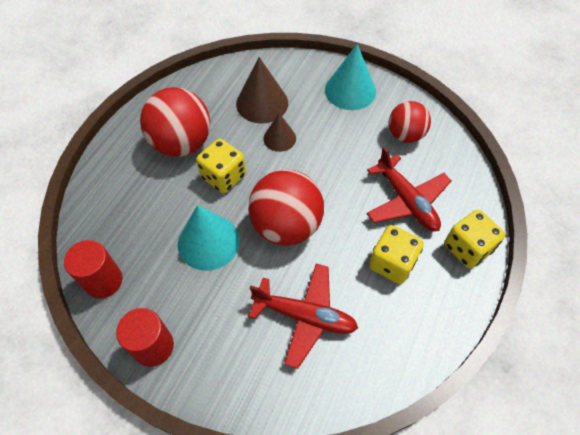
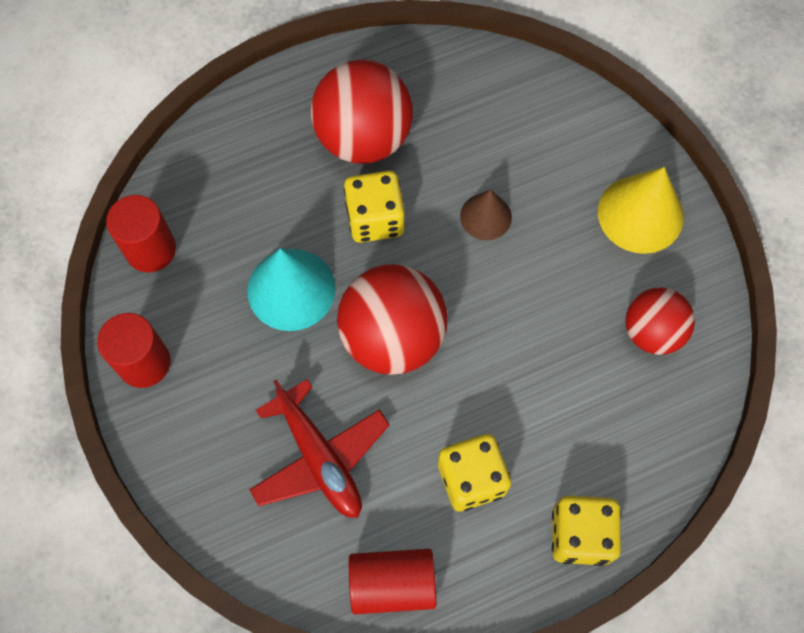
camera: 40 degrees right, 10 degrees up
(262, 103) = (507, 150): brown cone -> none
(350, 90) = (640, 214): turquoise cone -> yellow cone
(405, 350) = (392, 584): none -> red cylinder
(406, 201) = (564, 419): red plane -> none

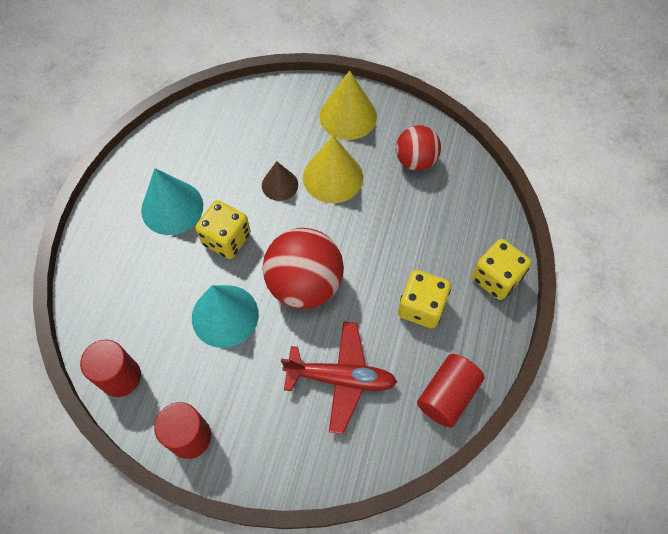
camera: 50 degrees left, 5 degrees down
(363, 138) = (172, 207): red ball -> turquoise cone
(546, 261) = (333, 177): none -> yellow cone

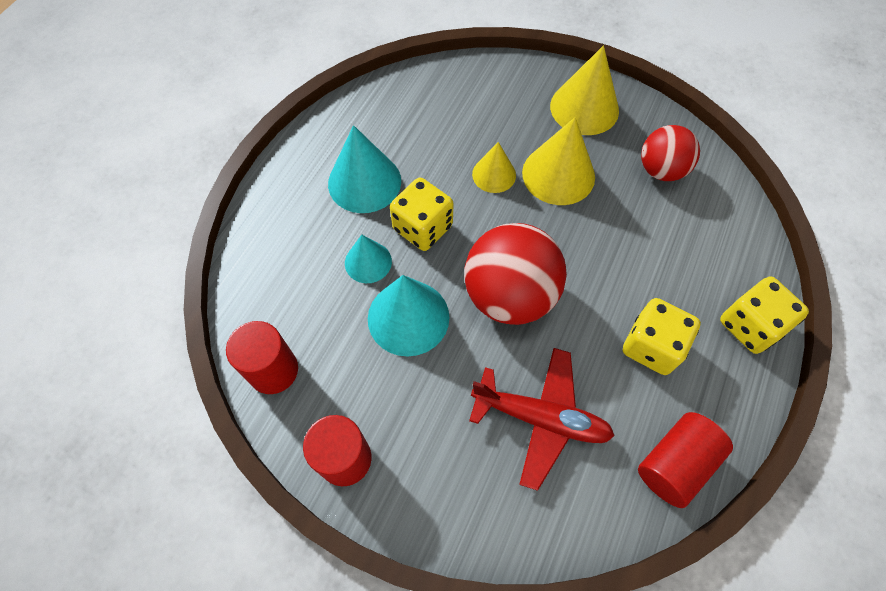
camera: 10 degrees right, 0 degrees up
(185, 275) = (368, 262): none -> turquoise cone
(280, 185) = (494, 174): brown cone -> yellow cone

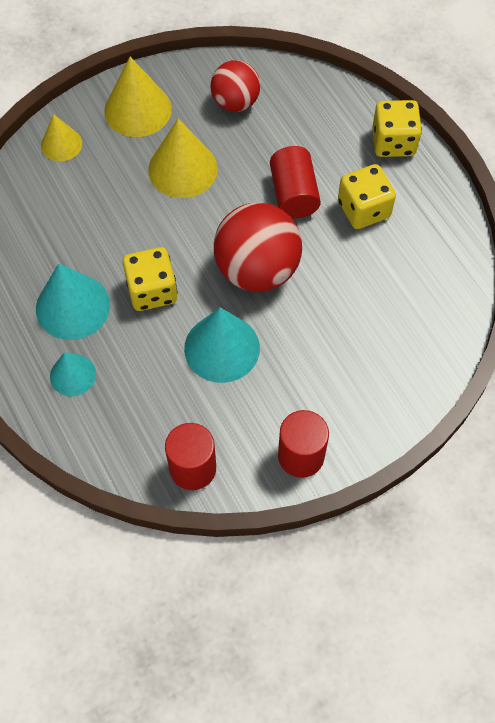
camera: 55 degrees left, 0 degrees up
(368, 262) = (151, 348): turquoise cone -> turquoise cone (73, 375)
(494, 174) = (145, 211): yellow cone -> yellow cone (61, 144)
(541, 418) = (363, 311): red plane -> none
(675, 463) = (449, 254): red cylinder -> red cylinder (293, 194)

